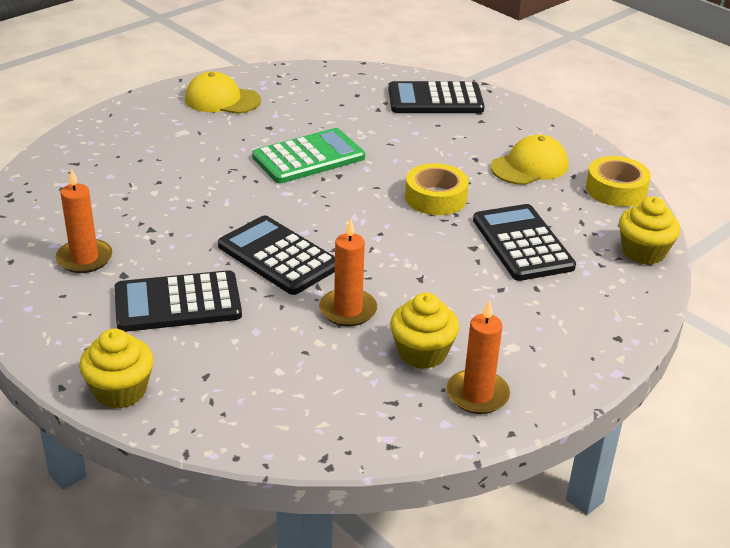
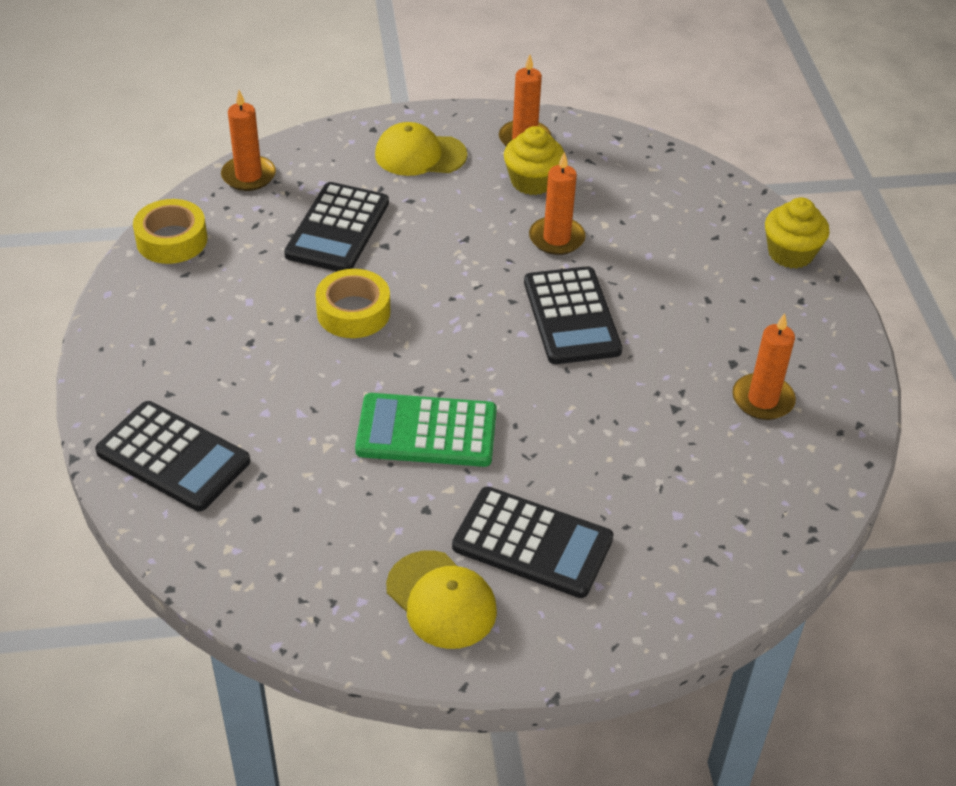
camera: 145 degrees left, 10 degrees up
(177, 303) = (699, 309): black calculator -> black calculator (532, 543)
(529, 166) = (210, 305): yellow cap -> yellow cap (420, 155)
(643, 252) = (248, 176): yellow cupcake -> orange candle

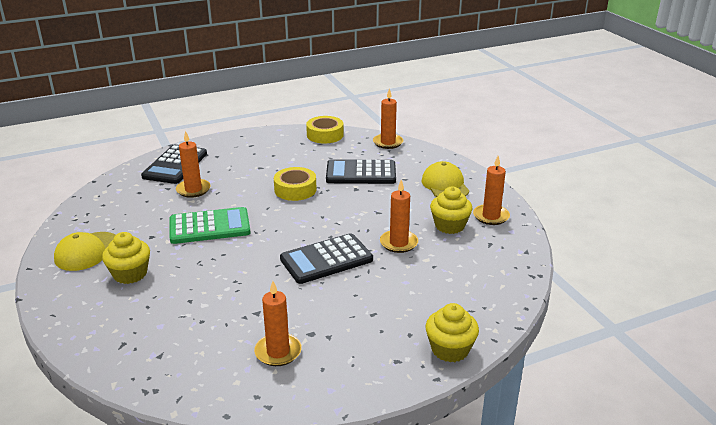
camera: 75 degrees right, 15 degrees down
(287, 440) = (193, 190): none -> orange candle
(426, 431) = (209, 227): green calculator -> green calculator turned 90 degrees clockwise
(532, 543) = (130, 274): black calculator -> yellow cupcake

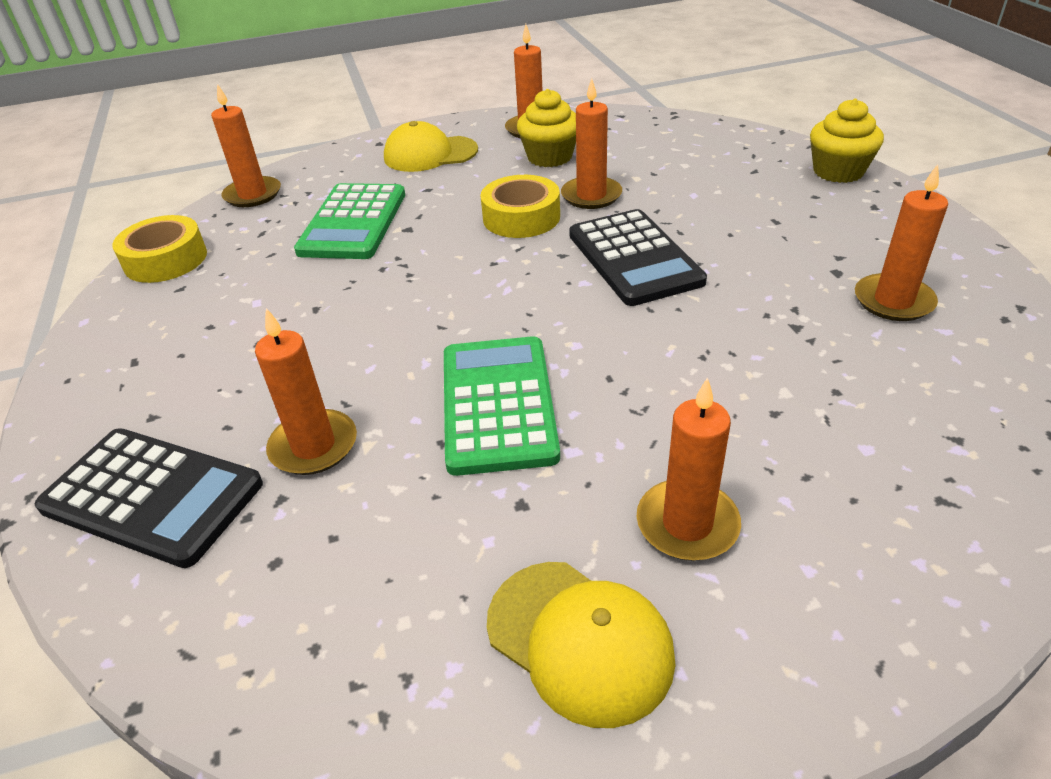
camera: 80 degrees left, 10 degrees up
(130, 274) = (687, 524): yellow cupcake -> orange candle
(295, 189) = (382, 293): yellow tape -> yellow tape (521, 217)
(361, 173) = (353, 223): black calculator -> green calculator

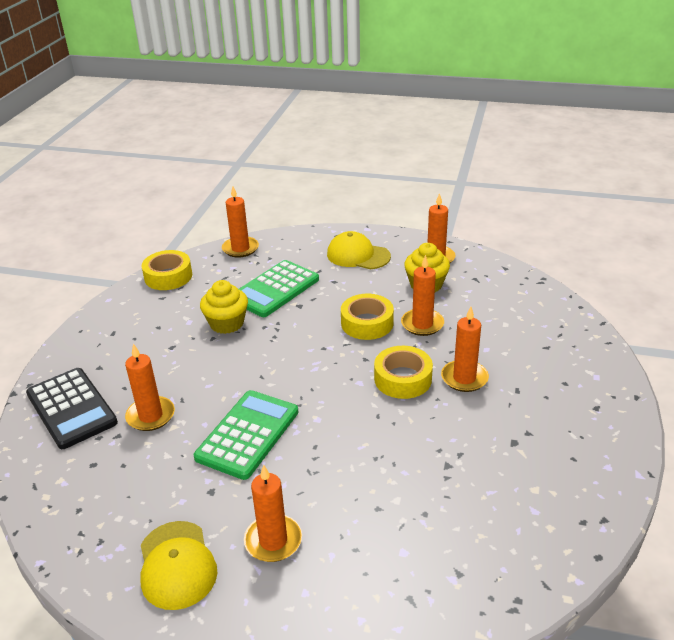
camera: 30 degrees right, 5 degrees down
(634, 258) = (403, 379): black calculator -> yellow tape
(838, 171) = (603, 371): yellow cupcake -> yellow cupcake (227, 323)
(893, 301) = (525, 477): orange candle -> orange candle (464, 378)

